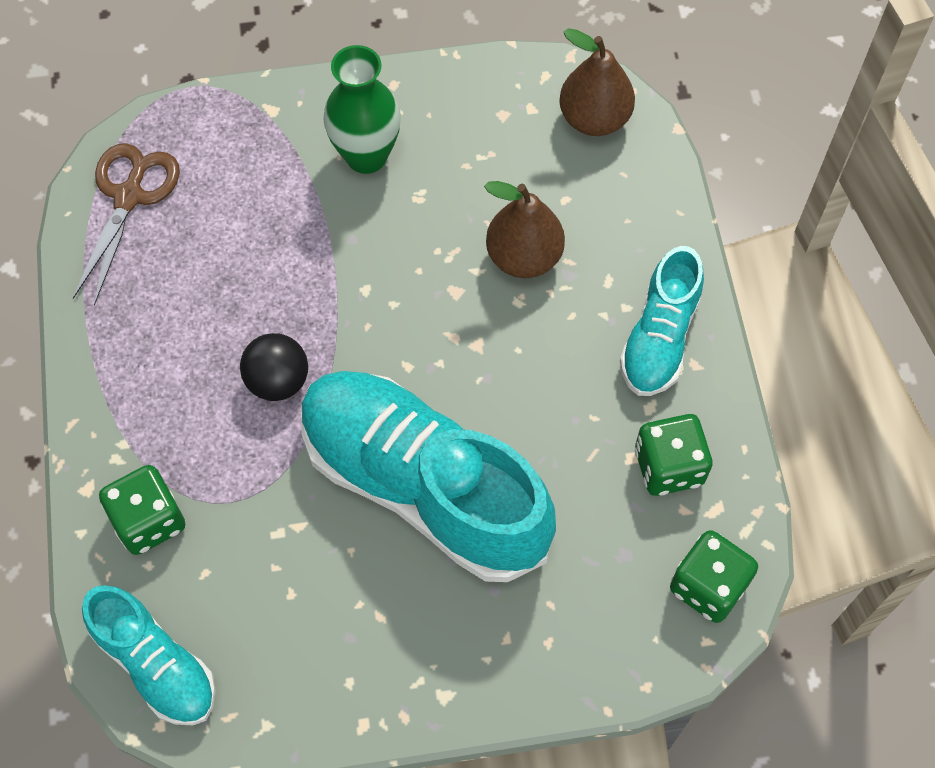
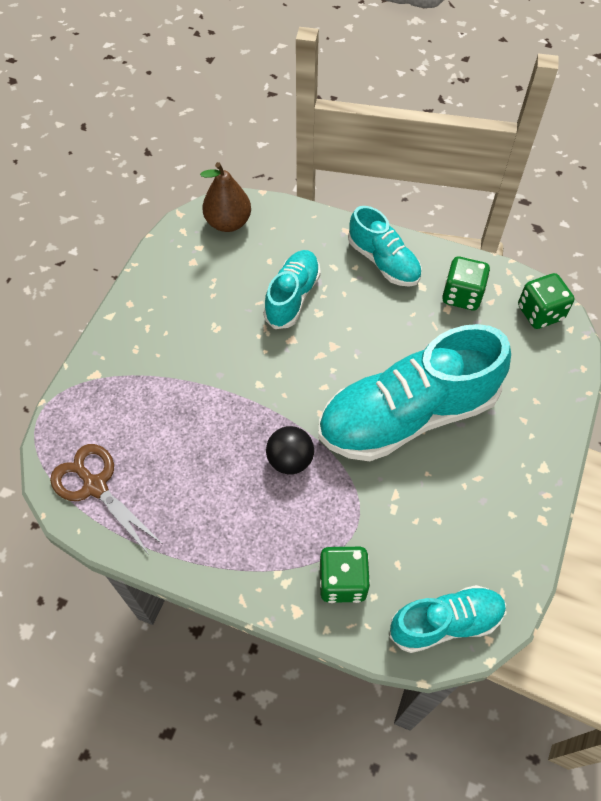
camera: 60 degrees left, 5 degrees down
(366, 156) = (168, 340): green vase -> none
(523, 257) = (292, 297): brown pear -> turquoise shoe

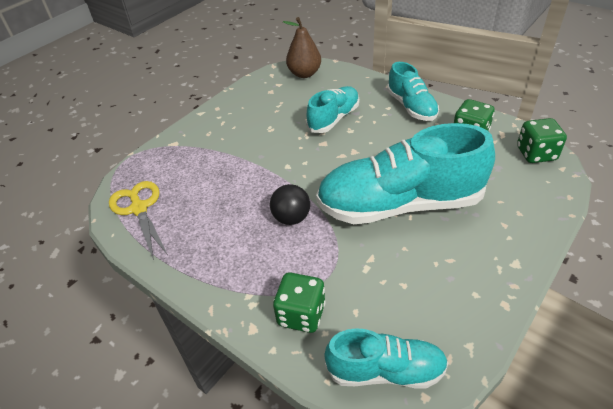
camera: 20 degrees right, 15 degrees down
(95, 486) = (139, 208): brown scissors -> yellow scissors

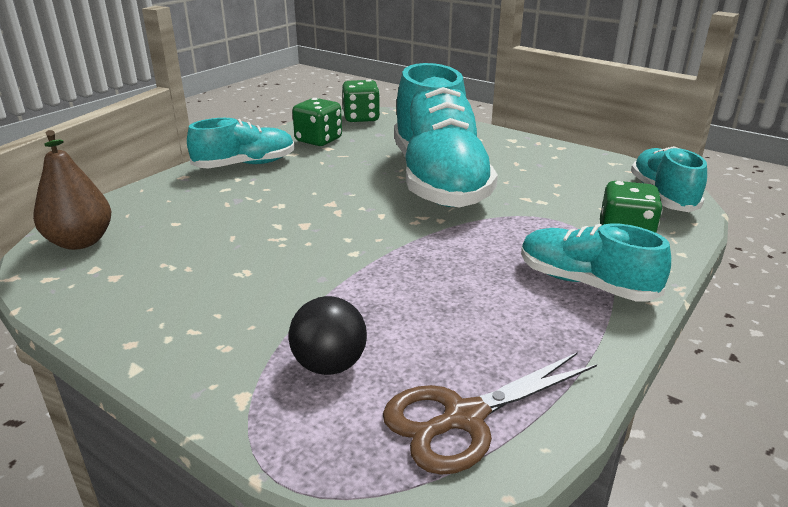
camera: 95 degrees left, 15 degrees down
(139, 208) = (464, 418): yellow scissors -> brown scissors
(291, 218) = (469, 246): black ball -> black ball (329, 365)
(334, 118) = (244, 216): turquoise shoe -> turquoise shoe (585, 283)

